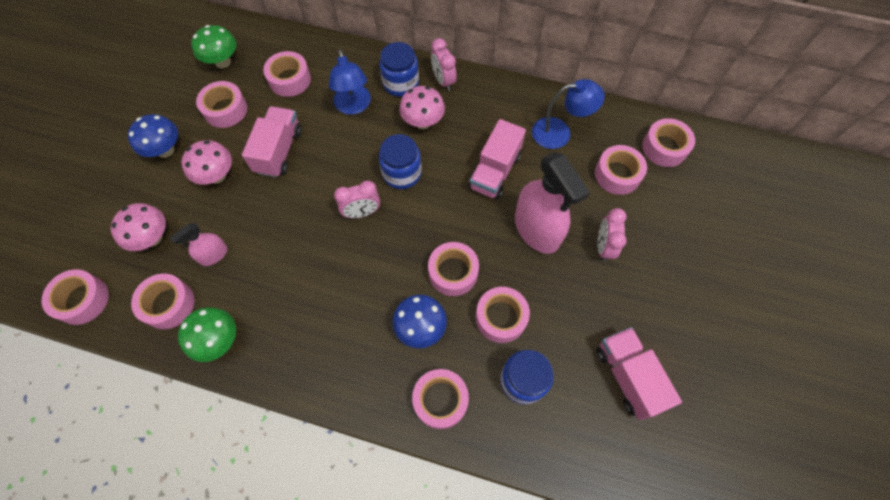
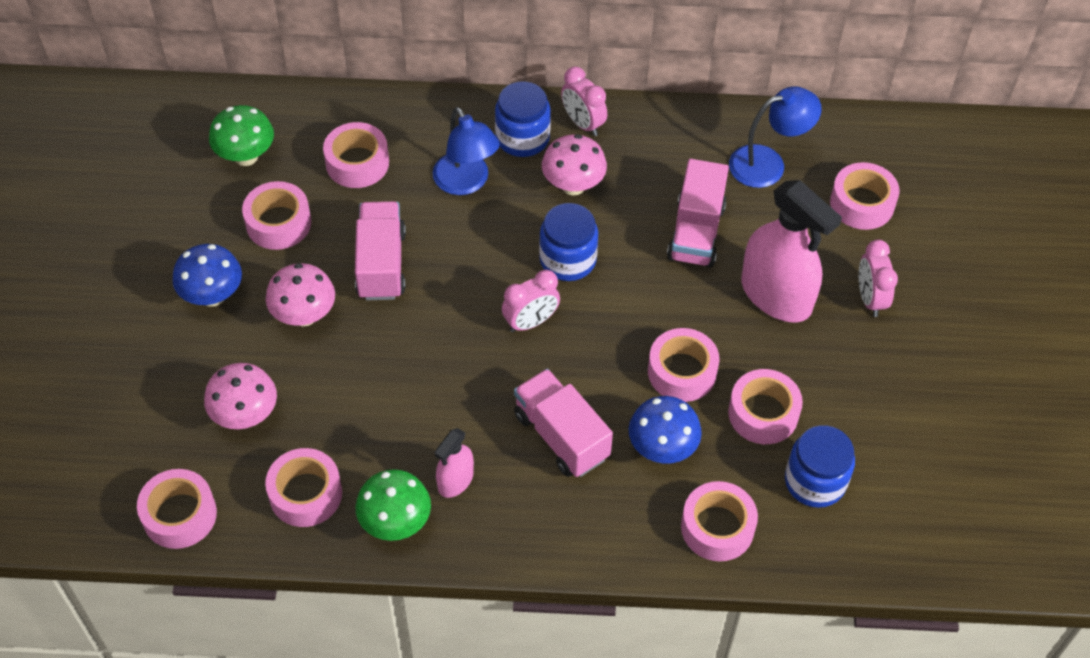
camera: 15 degrees left, 10 degrees down
(214, 255) = (343, 419): pink spray bottle -> pink spray bottle (455, 480)
(628, 376) = (944, 447): pink truck -> pink truck (561, 436)
(664, 147) = (914, 156): pink tape -> none

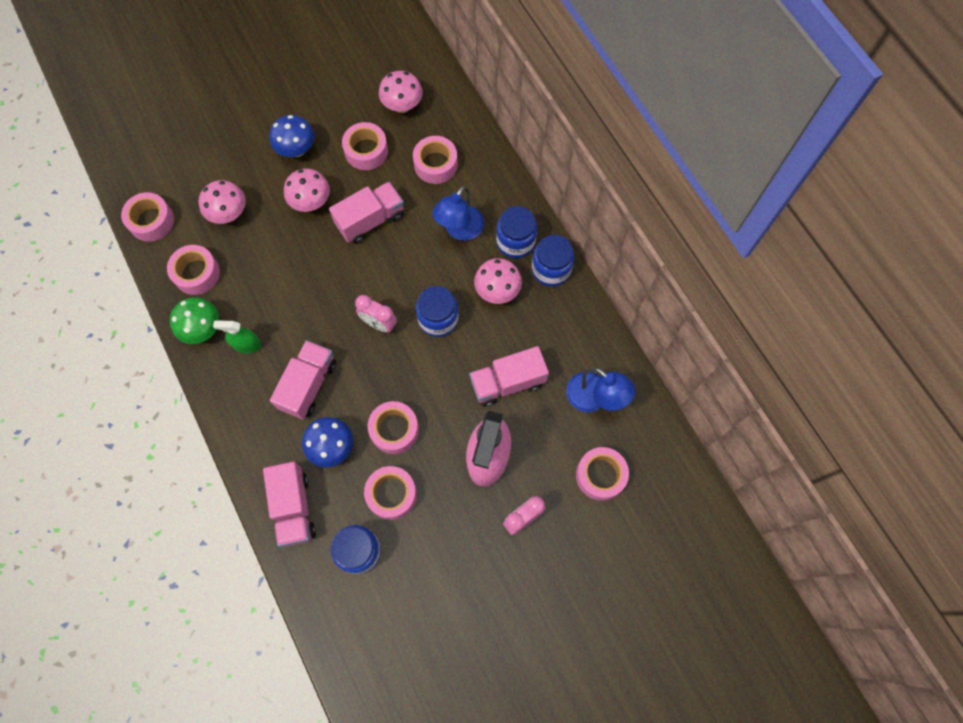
camera: 60 degrees right, 15 degrees up
(246, 156) = (402, 106): green mushroom -> pink mushroom
(455, 480) = (247, 345): pink spray bottle -> green spray bottle
(583, 123) = (551, 269): pink clock -> blue jar
(717, 527) = (294, 508): pink tape -> pink truck

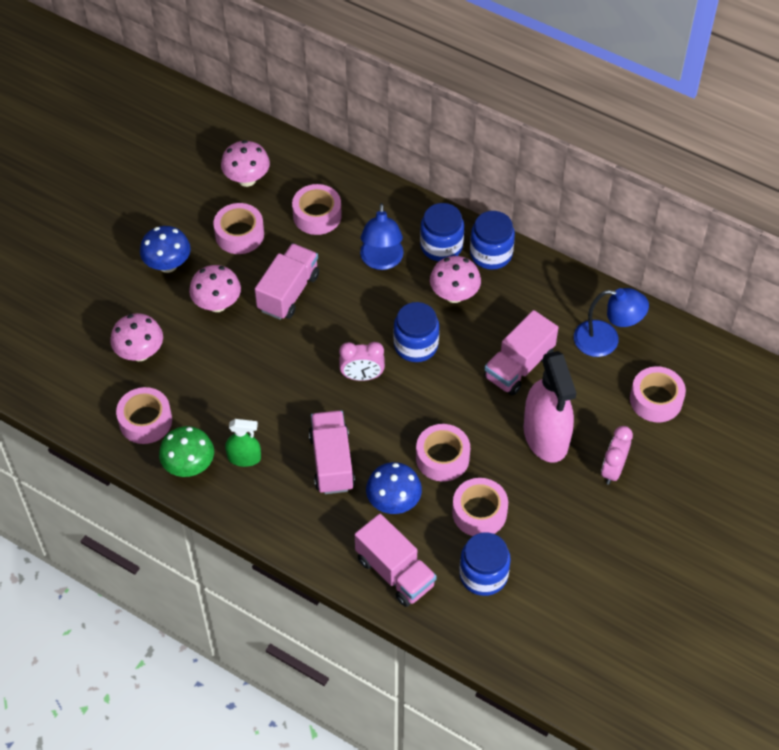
camera: 30 degrees left, 15 degrees down
(151, 221) = (62, 397): pink tape -> none
(247, 345) = (244, 458): green spray bottle -> green spray bottle turned 150 degrees counterclockwise

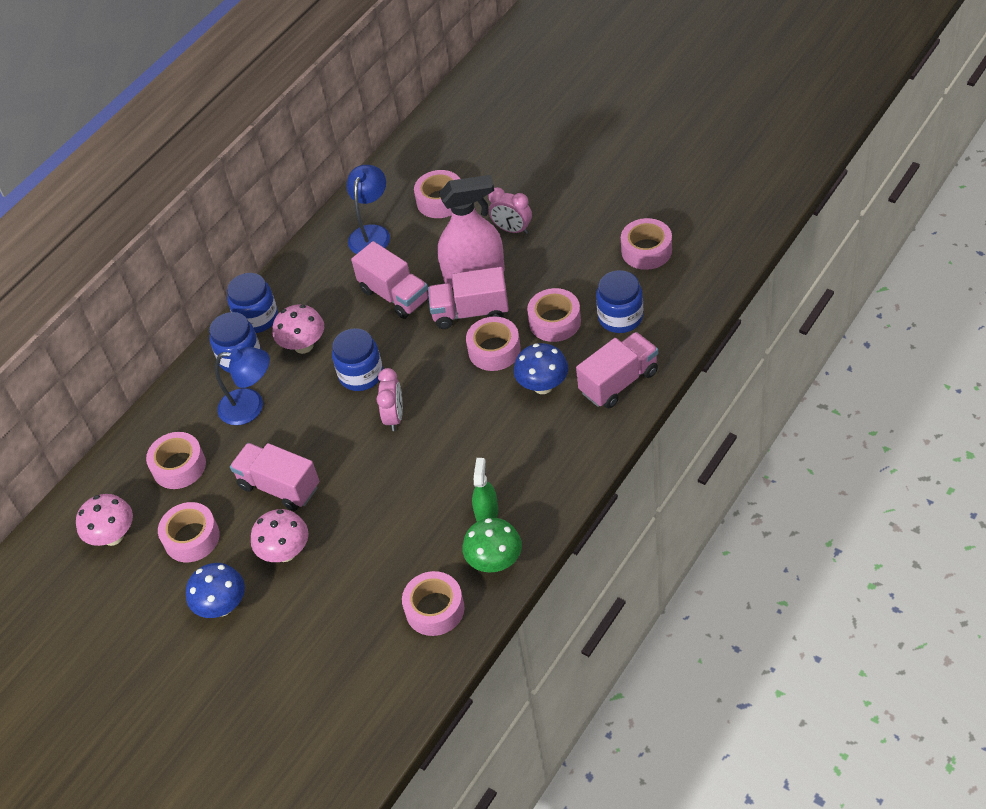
camera: 80 degrees left, 5 degrees down
(140, 353) = (343, 623): pink mushroom -> none
(332, 462) = (495, 437): pink truck -> pink truck (470, 312)
(581, 603) = (646, 250): none -> pink tape

